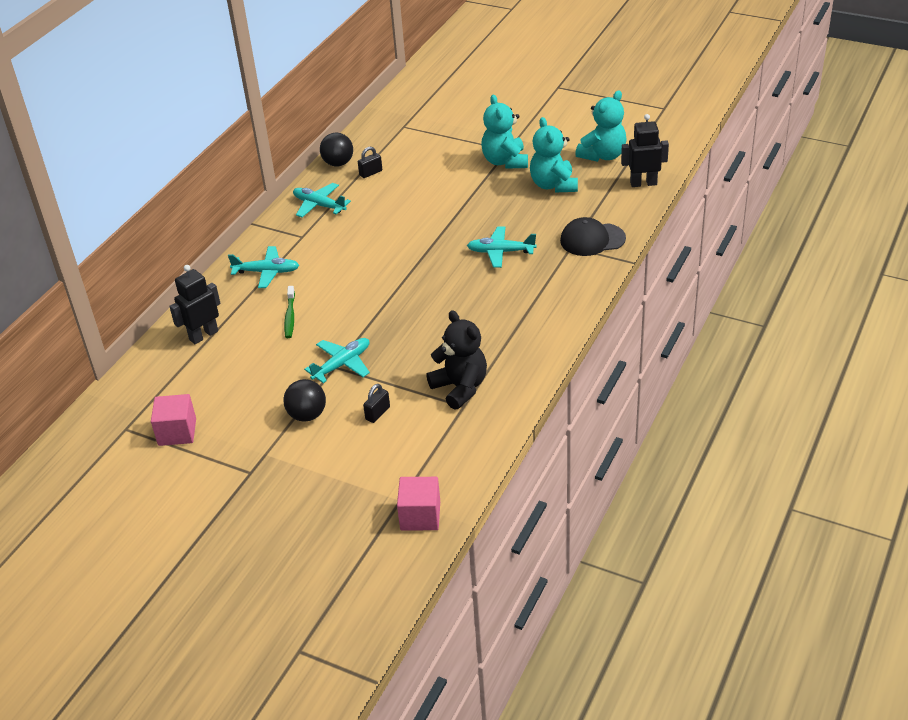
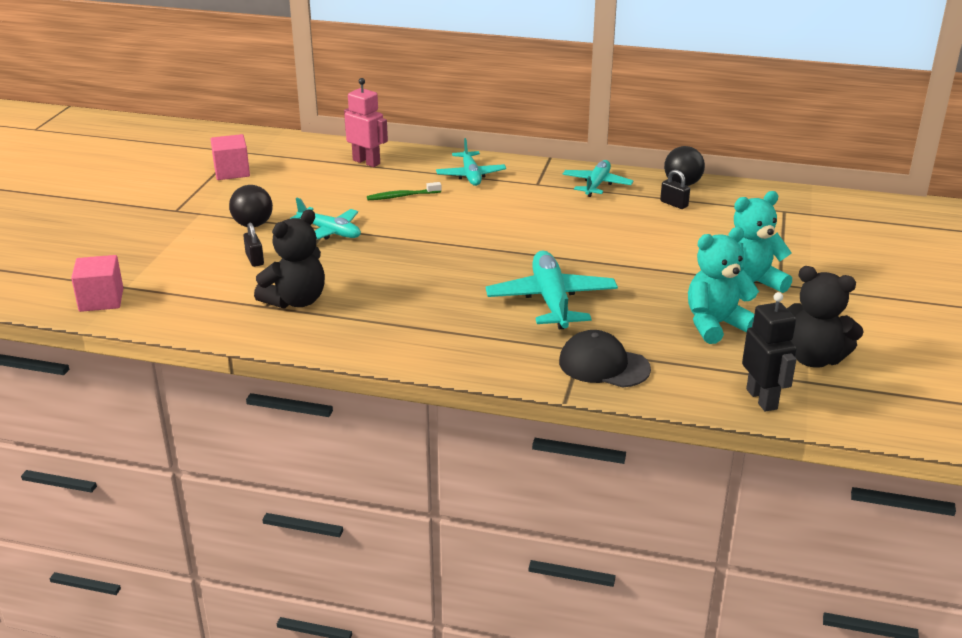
camera: 75 degrees right, 10 degrees down
(203, 335) = (366, 162): black robot -> pink robot
(377, 413) = (255, 259): black padlock -> black padlock turned 45 degrees clockwise
(500, 252) = (551, 300): turquoise plane -> turquoise plane, size x1.55
(592, 239) = (603, 365): black cap -> black cap turned 45 degrees counterclockwise
(603, 155) = (813, 358): turquoise teddy bear -> black teddy bear

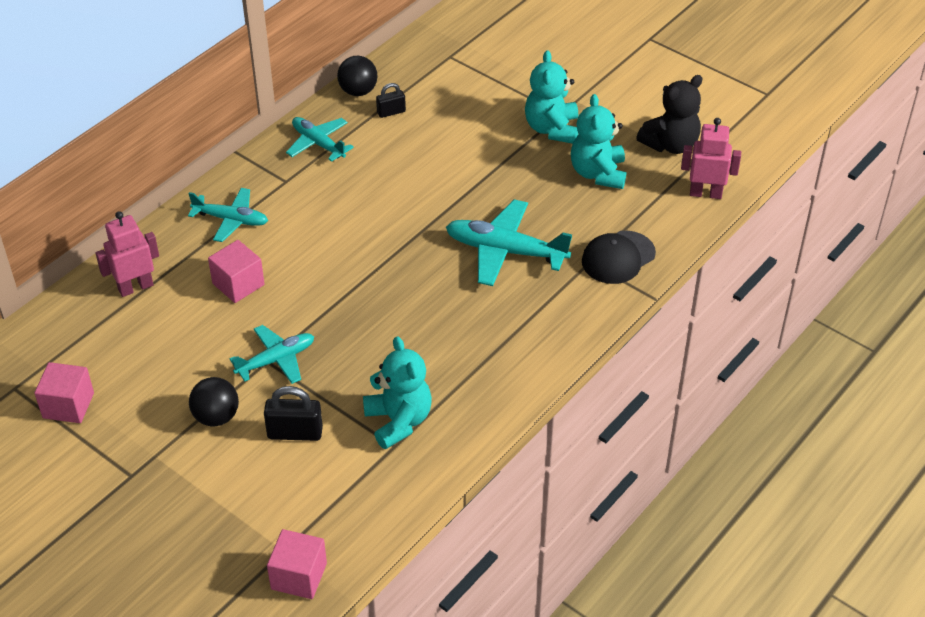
camera: 65 degrees left, 15 degrees up
(255, 259) = (295, 433): black padlock -> black padlock, size x1.59
(296, 301) = (398, 421): black teddy bear -> turquoise teddy bear
(402, 196) = (238, 284): green toothbrush -> pink cube
(762, 399) = (705, 193): black robot -> pink robot

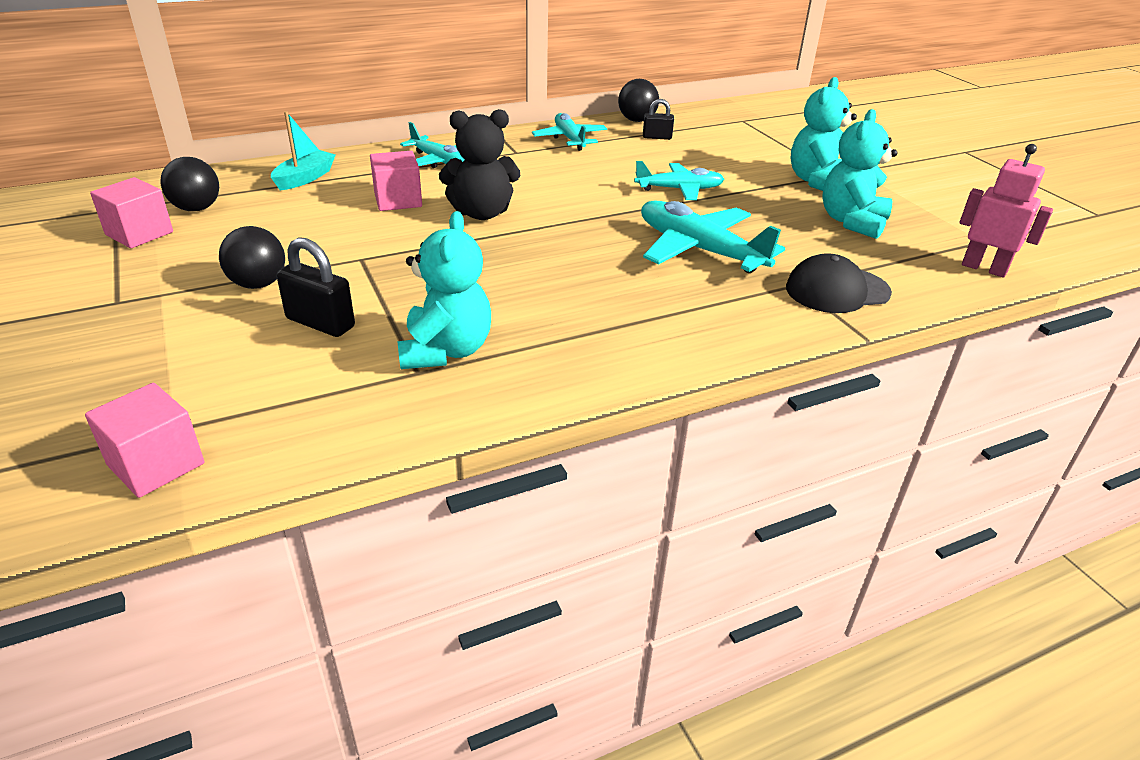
camera: 25 degrees right, 10 degrees down
(83, 360) = (197, 208): none -> black ball
(135, 287) = (305, 178): pink robot -> turquoise boat
(276, 360) = (370, 260): turquoise plane -> turquoise plane (679, 189)
(670, 144) = (954, 222): black teddy bear -> black teddy bear (482, 213)

